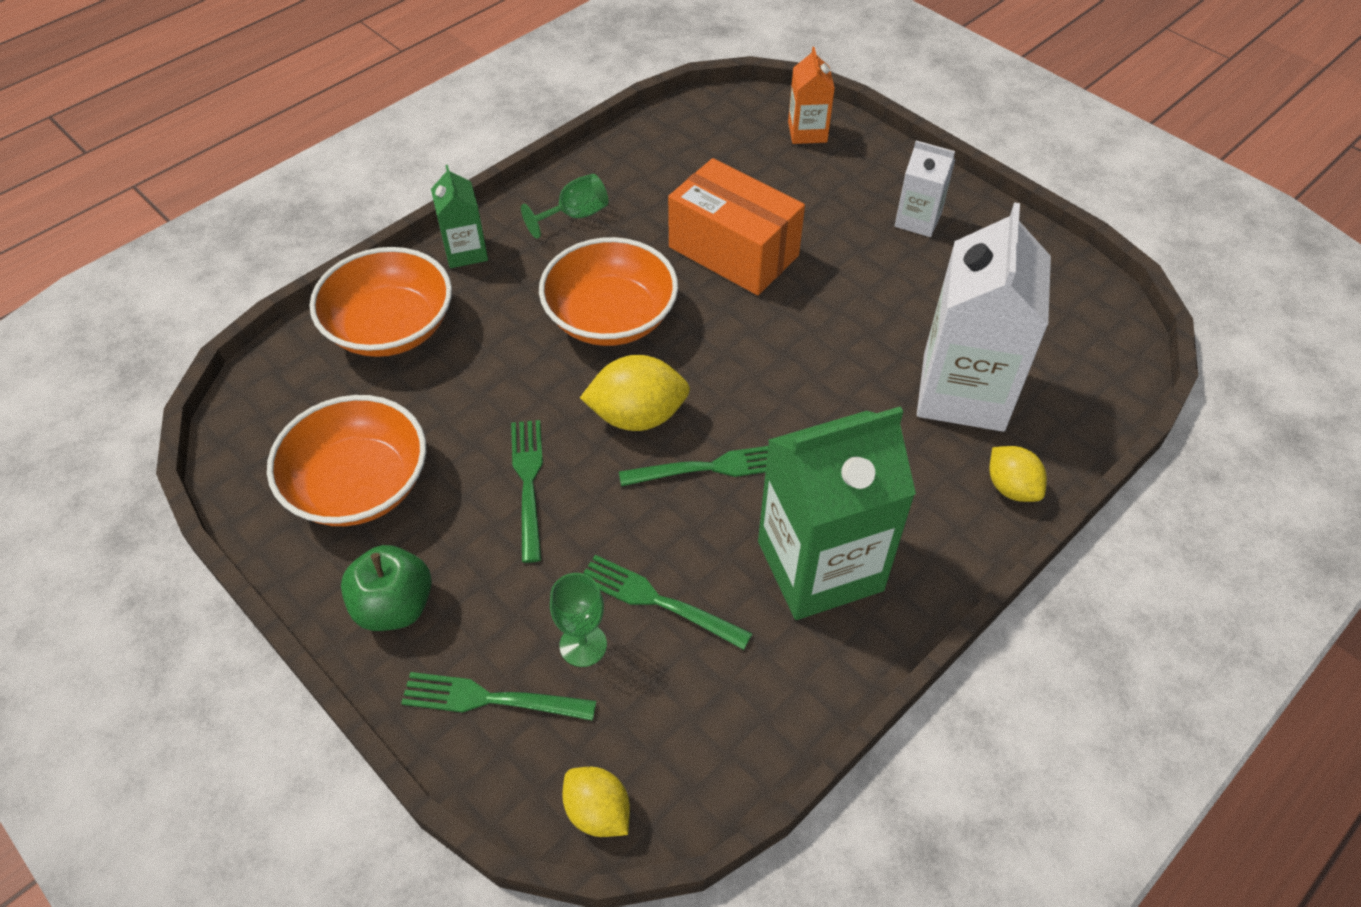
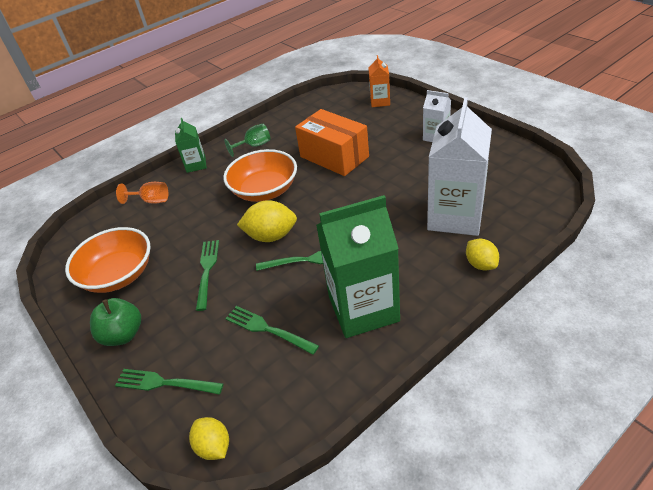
camera: 10 degrees right, 10 degrees down
(391, 328) = (151, 201): orange bowl -> orange goblet
(583, 645) = (221, 353): green goblet -> none

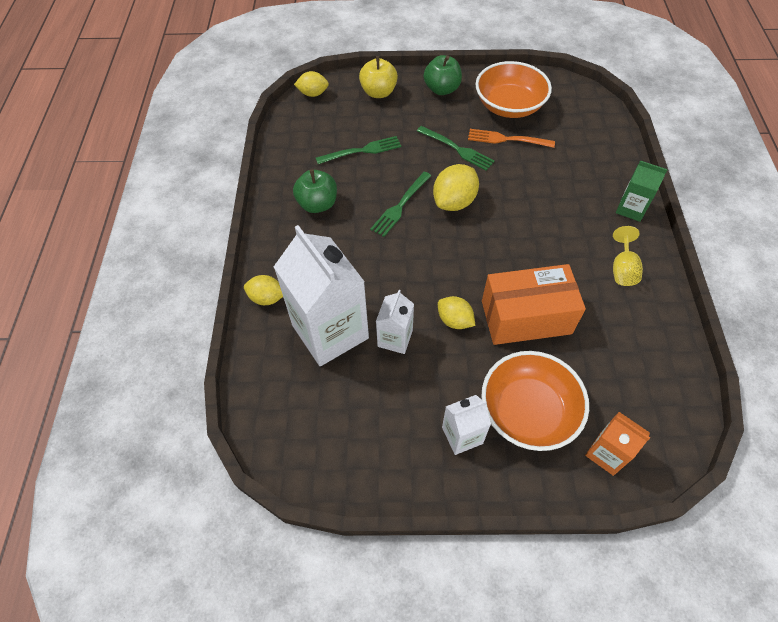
camera: 125 degrees right, 15 degrees up
(151, 201) = (596, 156): orange goblet -> none
(165, 383) = (378, 92): green fork -> yellow apple
(169, 251) = (507, 139): none -> orange fork
(254, 146) = (622, 269): green goblet -> yellow goblet
(264, 190) = (526, 232): orange bowl -> orange bowl (528, 411)
(363, 309) = (317, 204): green carton -> green apple
(373, 177) = (454, 320): none -> yellow lemon
(418, 189) = (395, 338): none -> white carton

